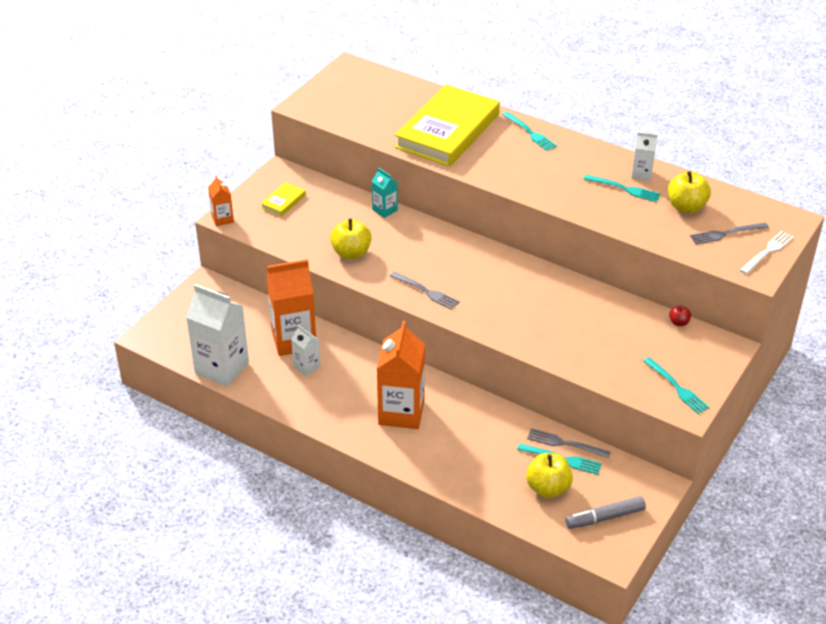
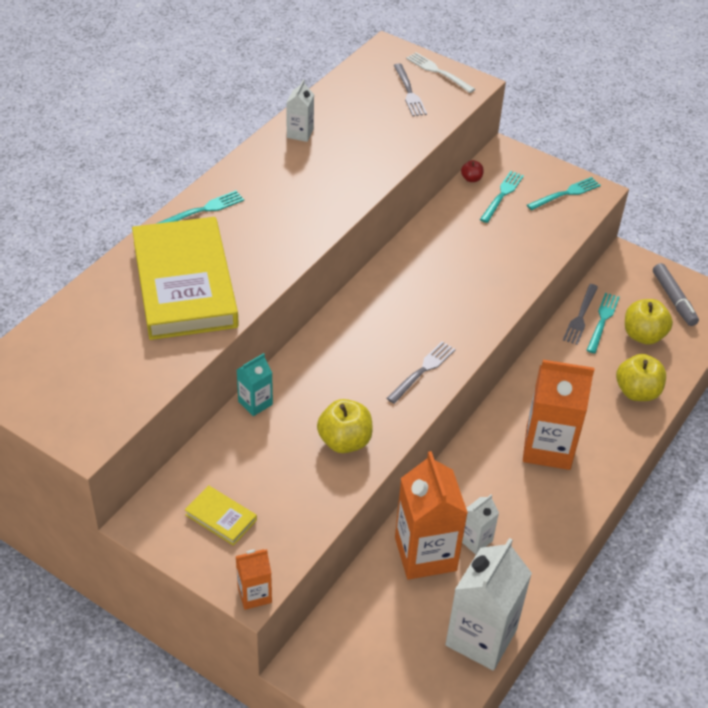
camera: 90 degrees left, 5 degrees up
(448, 131) = (185, 284): yellow book -> yellow book turned 45 degrees clockwise
(625, 189) = (327, 149): turquoise fork -> turquoise fork (502, 194)
(686, 207) = (363, 111): yellow apple -> yellow apple (637, 392)

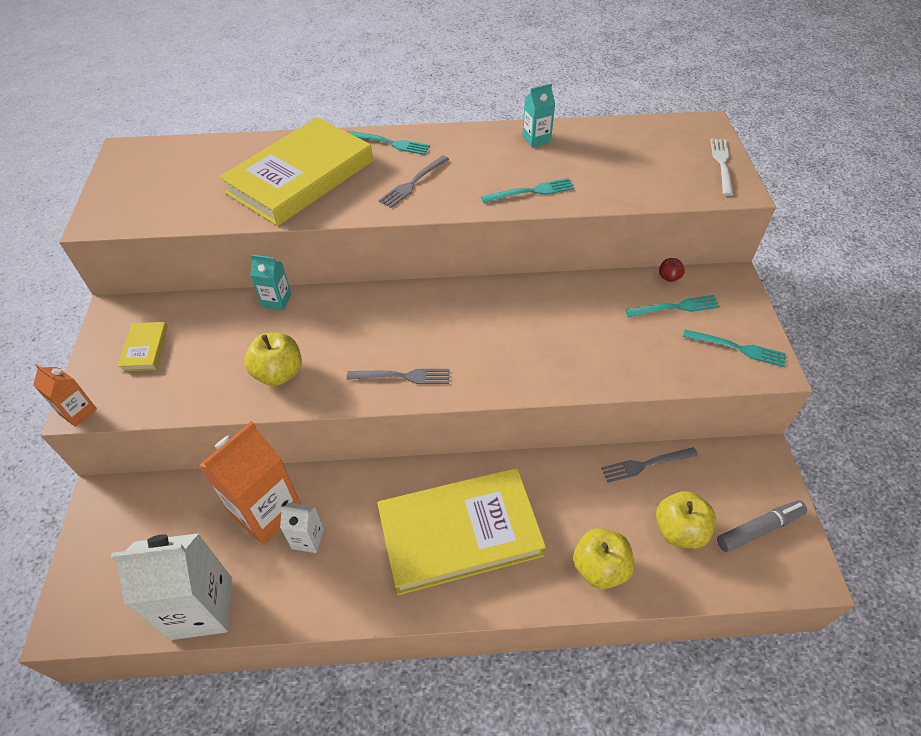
camera: 55 degrees right, 5 degrees up
(300, 133) = (536, 139): white carton -> turquoise carton
(409, 93) = (670, 164): grey fork -> grey fork (412, 183)
(548, 448) = (459, 533): orange carton -> yellow book
(602, 320) = (661, 485): turquoise fork -> turquoise fork (532, 191)
(673, 299) = (758, 529): grey marker -> grey marker turned 150 degrees counterclockwise

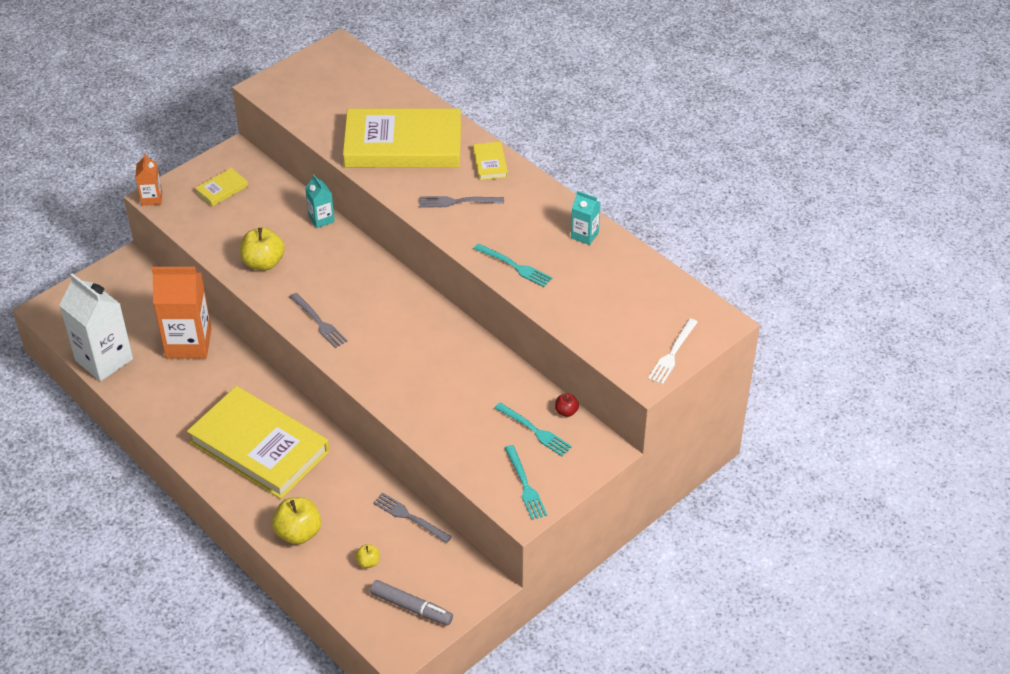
camera: 50 degrees right, 5 degrees down
(308, 539) = (188, 376): white carton -> none
(390, 143) = (490, 163): turquoise fork -> yellow book
(679, 530) = (368, 562): yellow apple -> yellow apple, size x0.50
(721, 163) = (672, 354): white fork -> white fork turned 150 degrees clockwise

